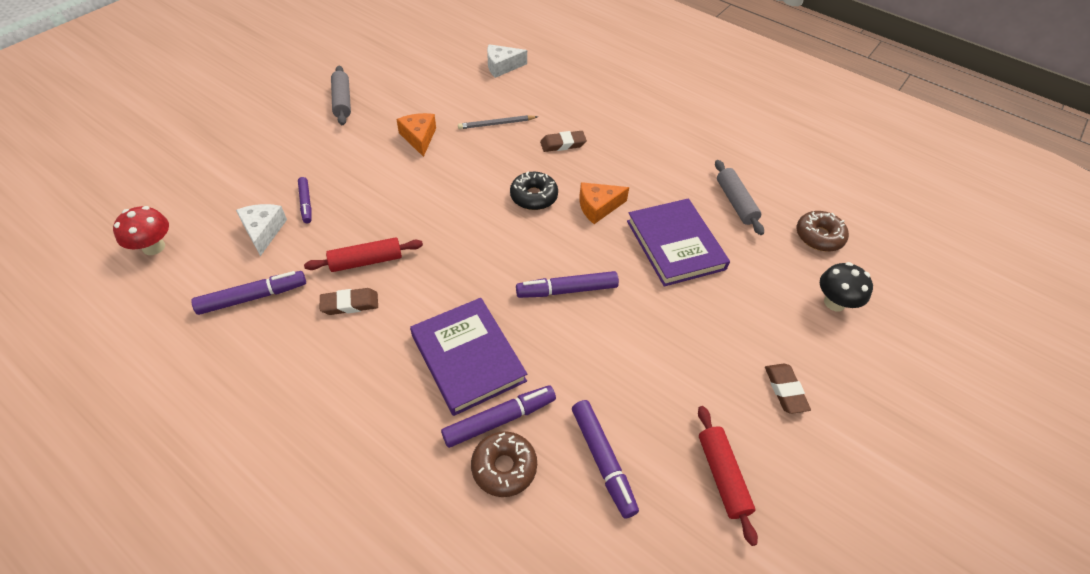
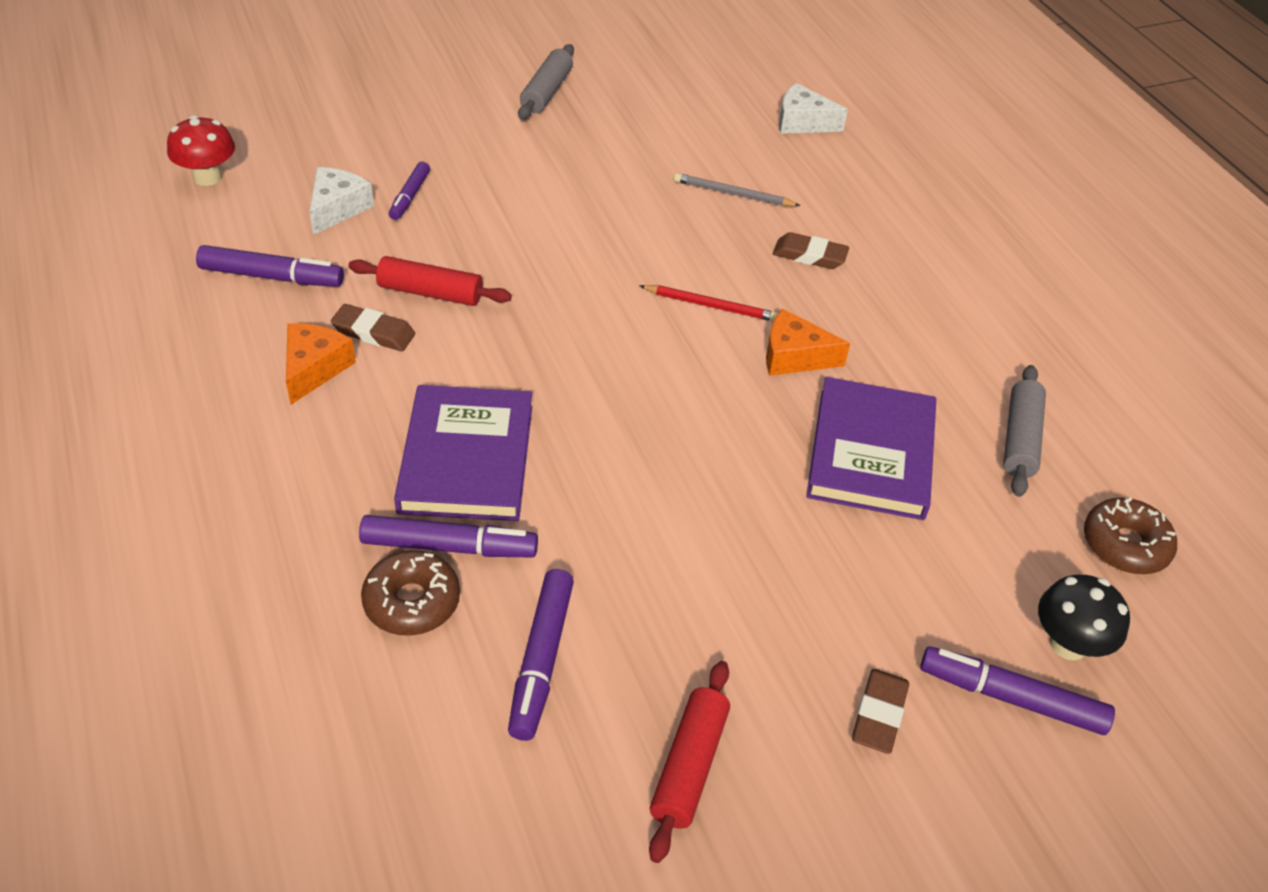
camera: 30 degrees right, 5 degrees down
(419, 138) = (612, 172): orange cheese -> orange cheese (314, 368)
(533, 196) = (711, 305): black donut -> red pencil
(567, 290) = (661, 440): purple marker -> purple marker (1012, 698)

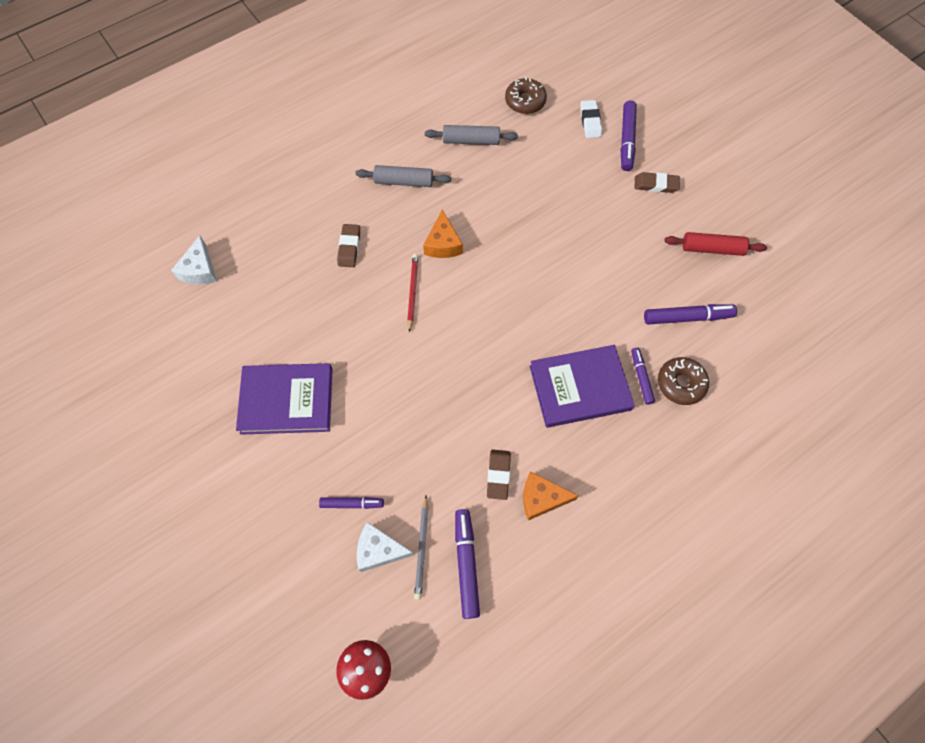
camera: 100 degrees left, 20 degrees up
(430, 293) = (450, 454): red rolling pin -> none
(449, 546) = (641, 378): purple marker -> purple marker, size x0.63
(546, 92) = (192, 448): grey rolling pin -> grey rolling pin (404, 182)
(733, 194) = (296, 298): grey pencil -> grey pencil (422, 548)
(871, 453) = (504, 201): purple book -> purple book (287, 400)
(1068, 644) = (590, 121): black mushroom -> white eraser

